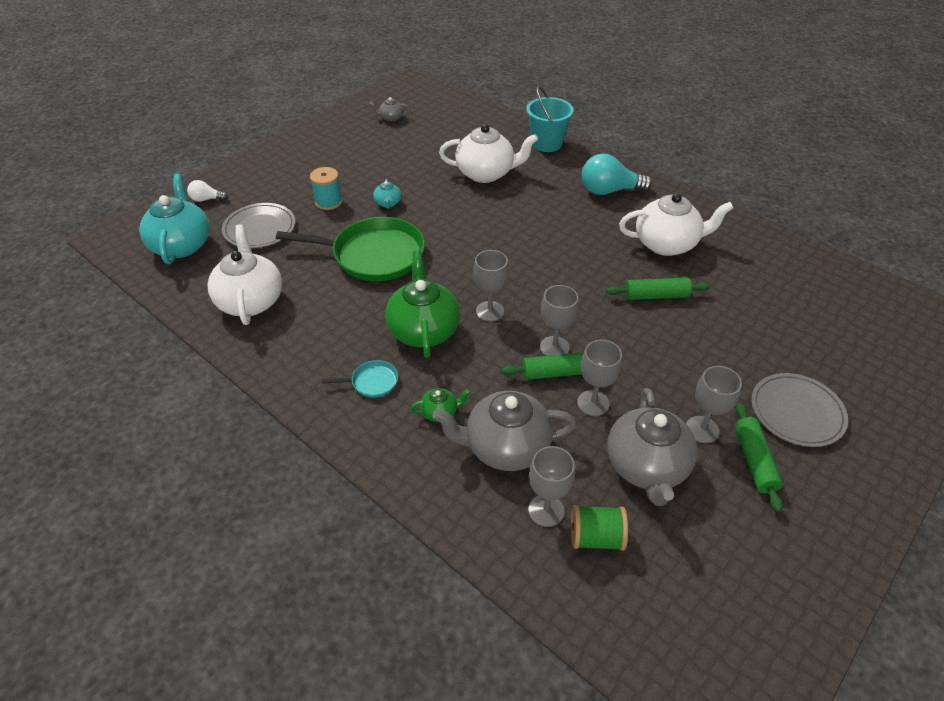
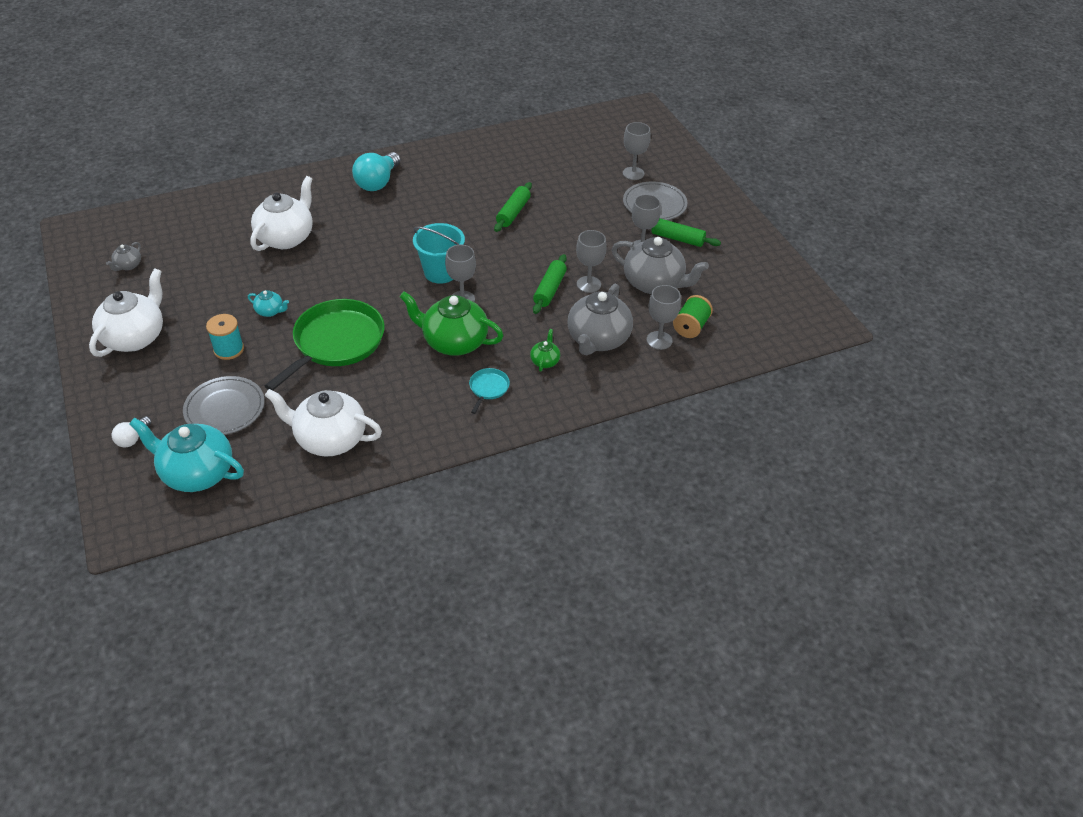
camera: 65 degrees left, 0 degrees up
(546, 143) = (279, 187): turquoise bucket -> turquoise bucket (441, 272)
(554, 347) = (525, 281): grey goblet -> grey goblet (633, 173)
(667, 244) = (465, 183): white teapot -> white teapot (135, 337)

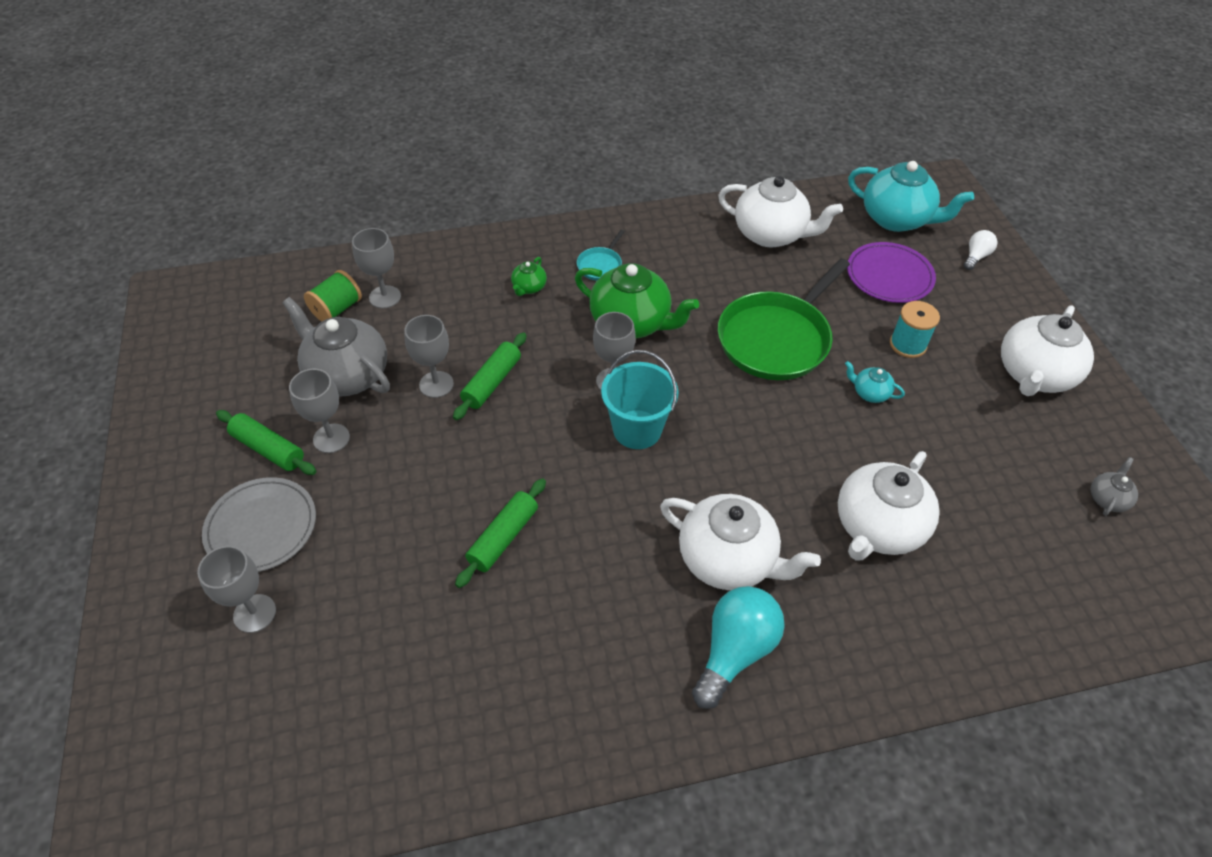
camera: 170 degrees left, 5 degrees up
(225, 408) = (889, 276): grey plate -> purple plate
(380, 216) = (728, 559): none -> white teapot
(598, 340) = (457, 306): grey teapot -> none

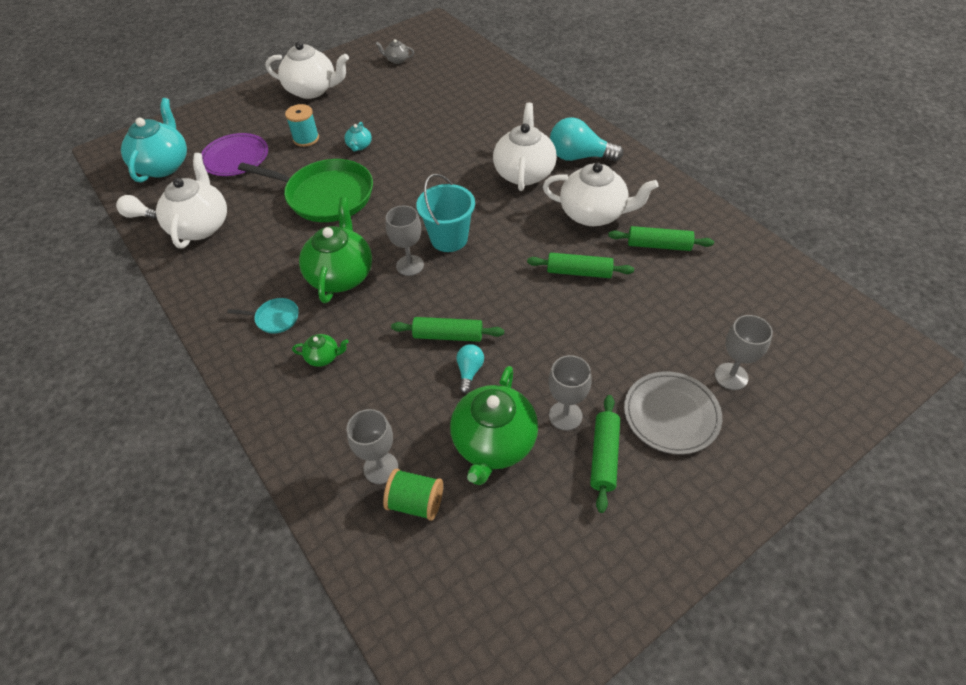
camera: 110 degrees left, 0 degrees up
(347, 375) = (494, 443): grey teapot -> green teapot
(436, 384) = (469, 371): grey goblet -> turquoise light bulb
(491, 656) = (658, 245): none -> green rolling pin
(877, 527) = (464, 126): white teapot -> white teapot (594, 214)
(976, 256) = (201, 124): white light bulb -> white light bulb (139, 215)

